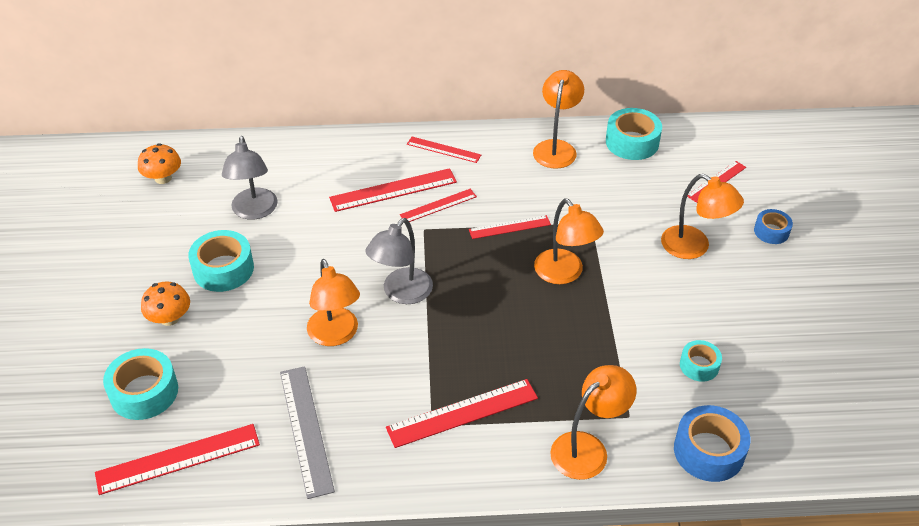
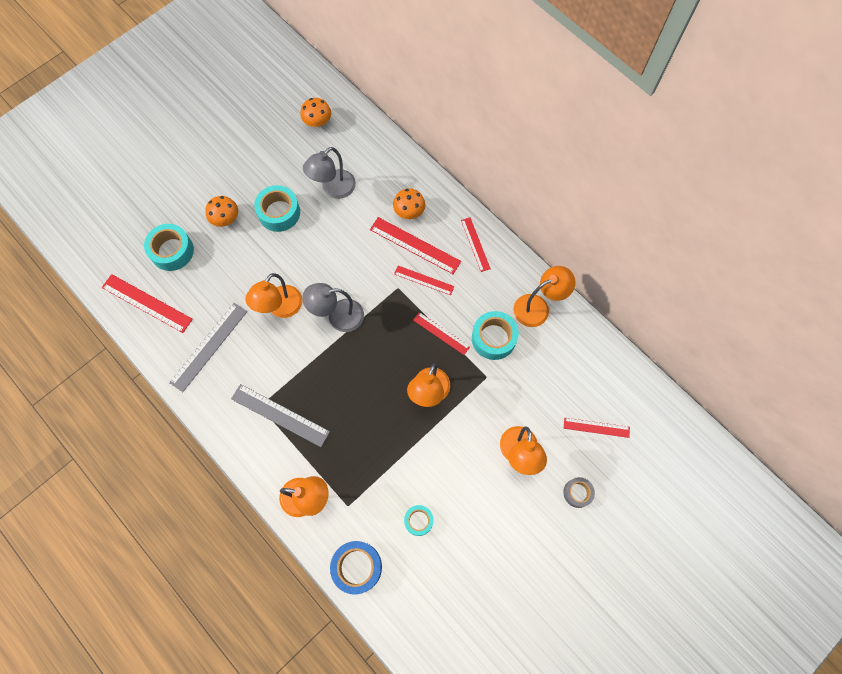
camera: 50 degrees right, 25 degrees up
(352, 172) = (409, 211): none -> orange mushroom
(462, 413) = (280, 415): red ruler -> grey ruler
(632, 142) = (587, 349): turquoise tape -> turquoise tape (493, 338)
(771, 231) = (577, 493): blue tape -> grey tape

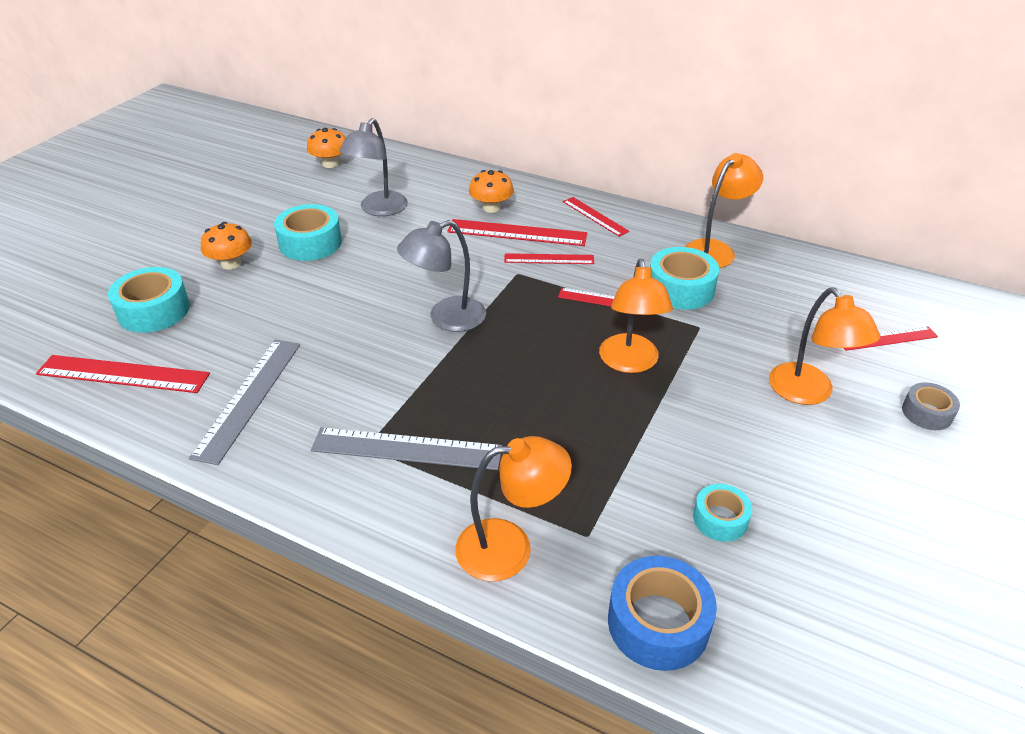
camera: 20 degrees left, 30 degrees down
(280, 308) = (353, 330): orange lamp -> none

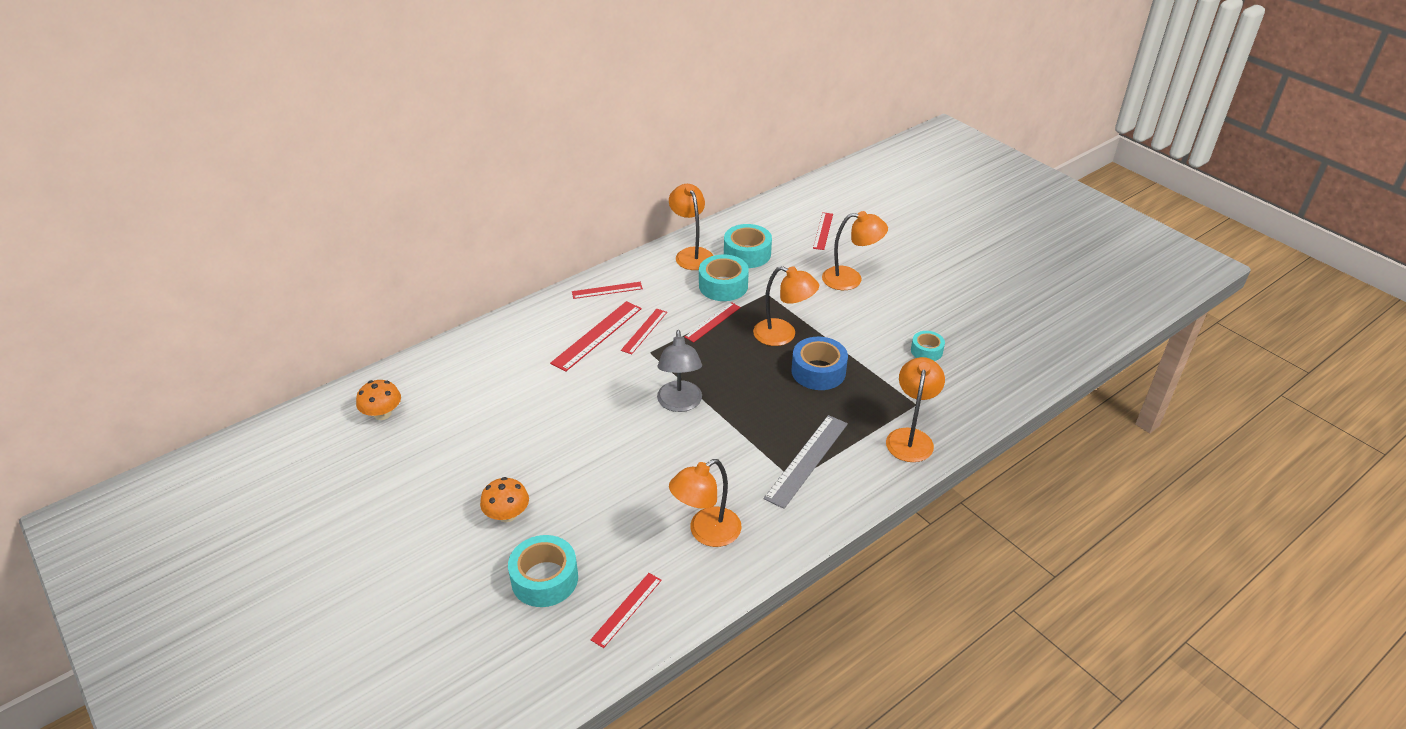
camera: 65 degrees left, 0 degrees up
(123, 374) = (626, 609): red ruler -> red ruler, size x0.62
(249, 398) = (706, 533): grey ruler -> orange lamp
(310, 243) = (515, 456): turquoise tape -> turquoise tape (747, 254)
(378, 209) = (496, 402): grey lamp -> none
(491, 208) = (549, 337): orange mushroom -> none
(658, 623) = (983, 399): blue tape -> blue tape (818, 371)
(927, 413) = (888, 247): grey tape -> none

